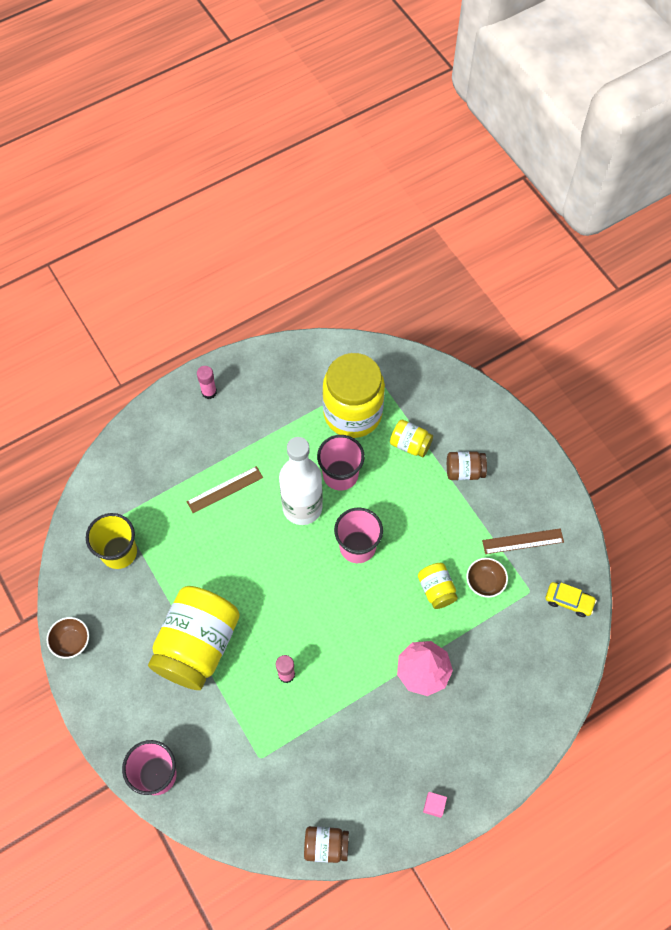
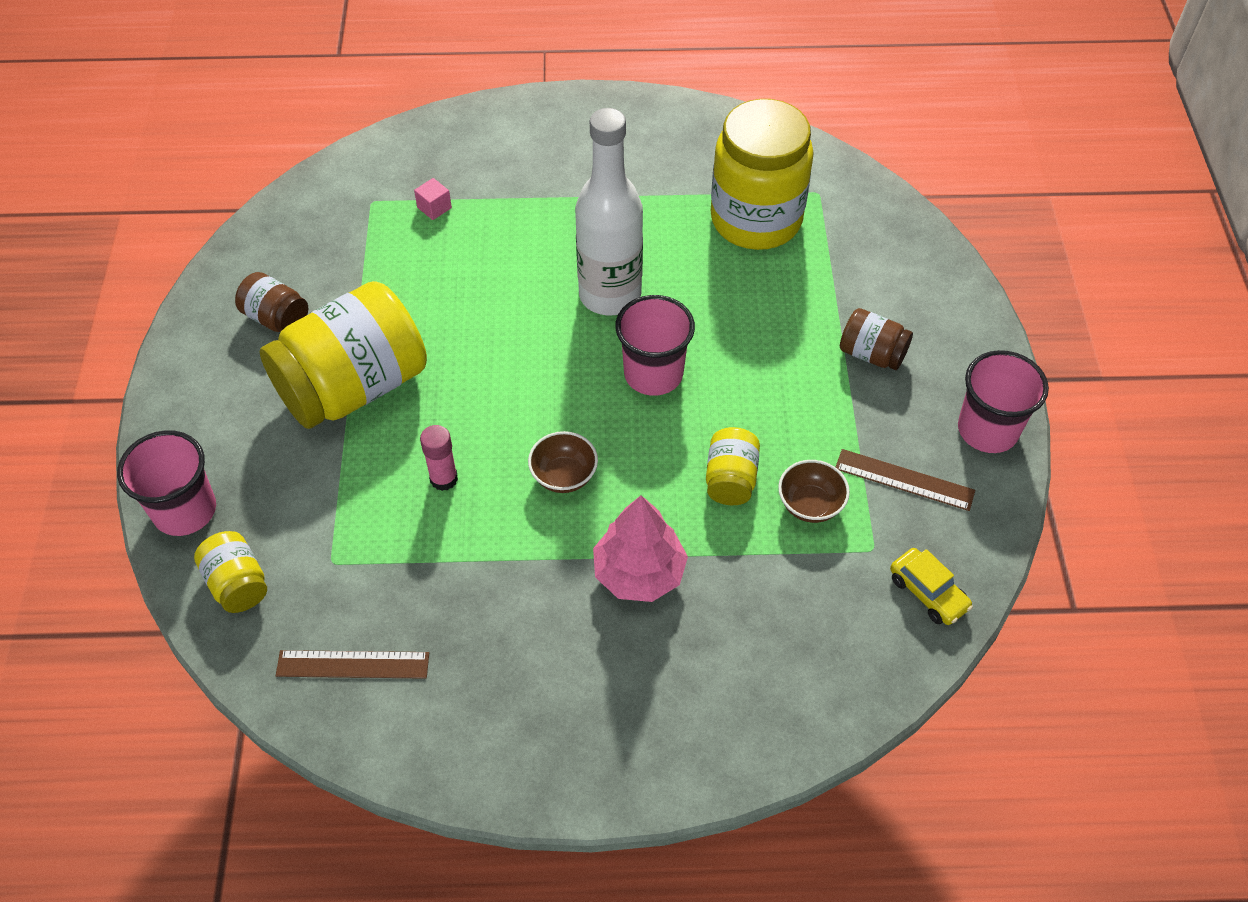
camera: 30 degrees right, 10 degrees down
(71, 642) = (204, 307): brown bowl -> brown bowl (564, 476)
(119, 552) = (338, 238): yellow cup -> none
(209, 392) = (581, 120): pink glue stick -> none
(225, 489) = (523, 230): brown ruler -> brown ruler (353, 664)
(326, 846) = (336, 726): brown jar -> brown jar (276, 318)
(340, 475) = (689, 281): pink cup -> pink cup (987, 430)
(410, 444) = (813, 288): yellow jar -> yellow jar (237, 584)
(434, 805) = (530, 760): pink cube -> pink cube (434, 208)

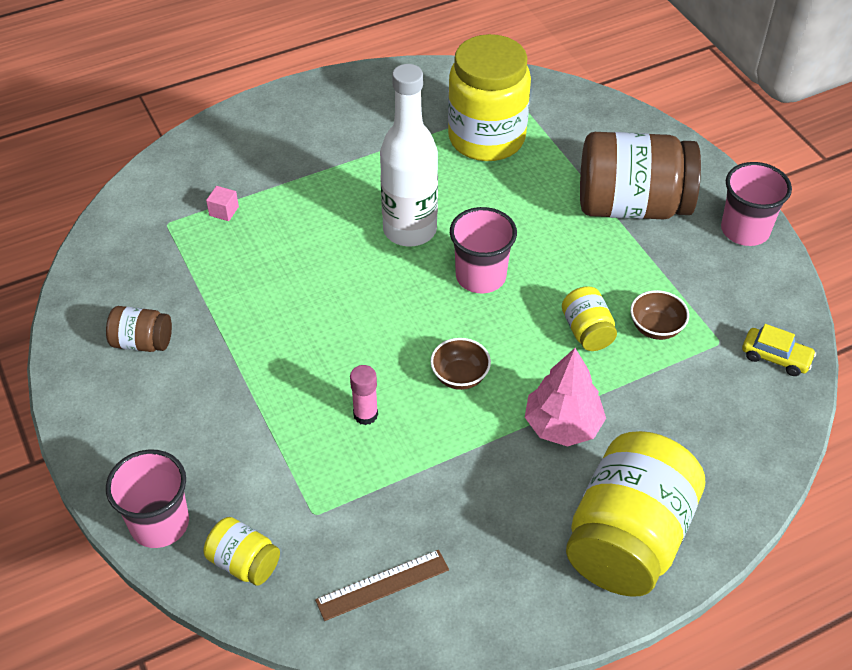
camera: 25 degrees left, 5 degrees down
(354, 386) = (244, 372): yellow jar -> yellow jar (628, 538)
(871, 354) = (632, 206): brown jar -> brown jar, size x2.16
(904, 480) = (710, 285): brown ruler -> none

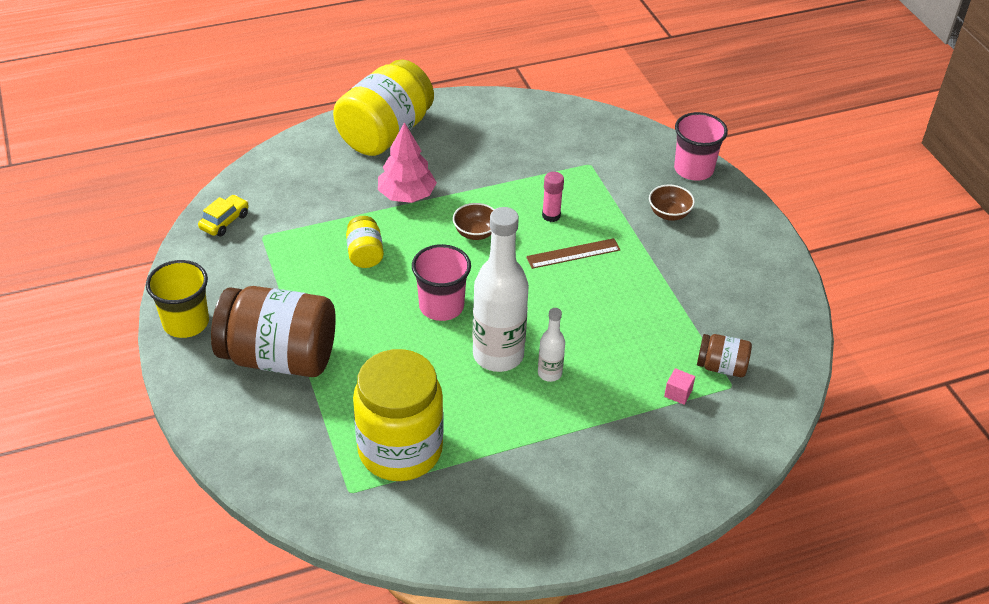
camera: 175 degrees left, 5 degrees down
(142, 342) = (731, 282): brown jar -> brown jar (721, 367)
(244, 563) = (635, 145): yellow jar -> none
(354, 217) = (549, 373): none -> white bottle
(382, 585) = (547, 127): brown ruler -> brown ruler (573, 253)
(656, 328) = (308, 251): brown bowl -> brown bowl (669, 214)
(745, 230) = (186, 323): pink cup -> yellow cup
(775, 357) = (224, 221): yellow car -> yellow car turned 90 degrees clockwise

